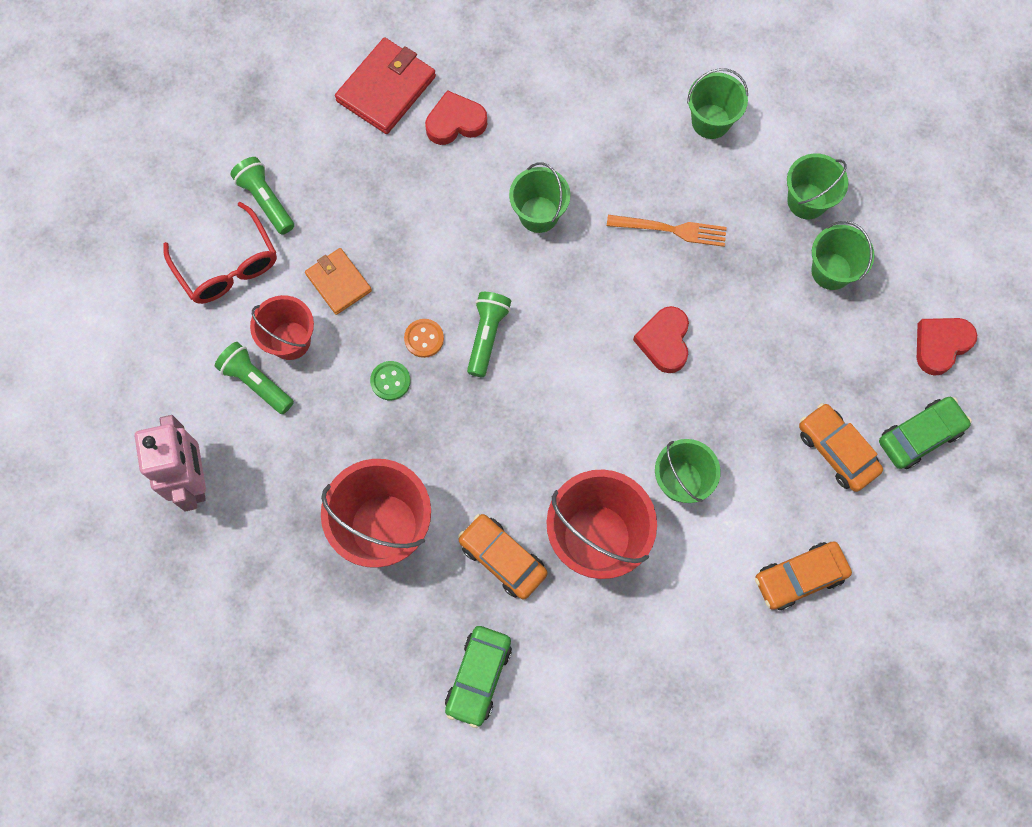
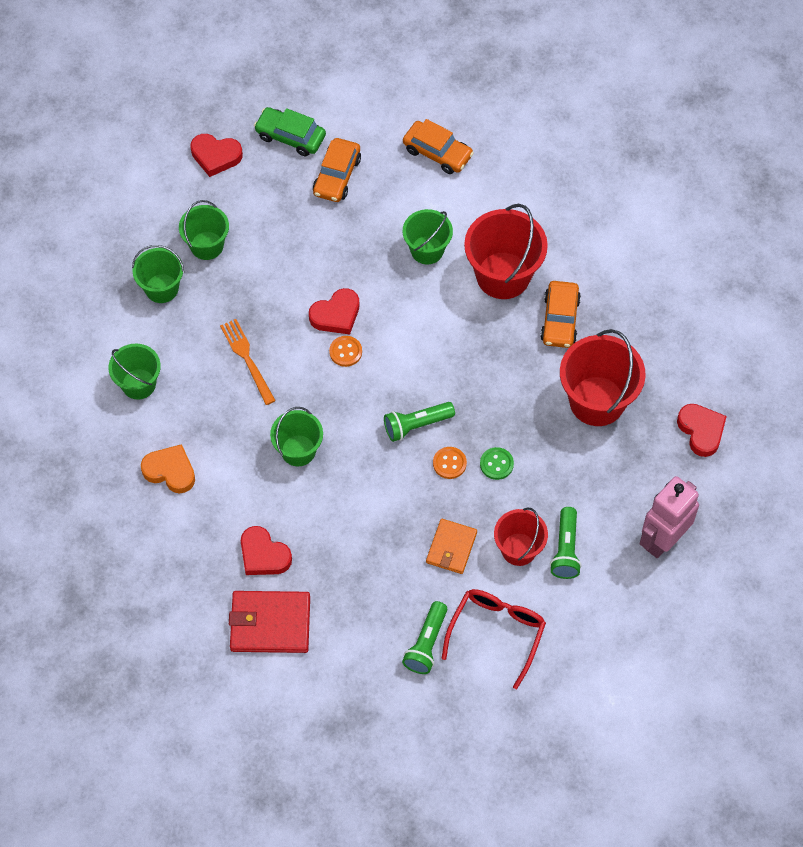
camera: 125 degrees left, 10 degrees down
(273, 608) = (701, 431): none -> red heart
(478, 677) = (643, 287): green car -> none
(598, 96) = (170, 471): none -> orange heart
(615, 323) = (345, 352): none -> orange button

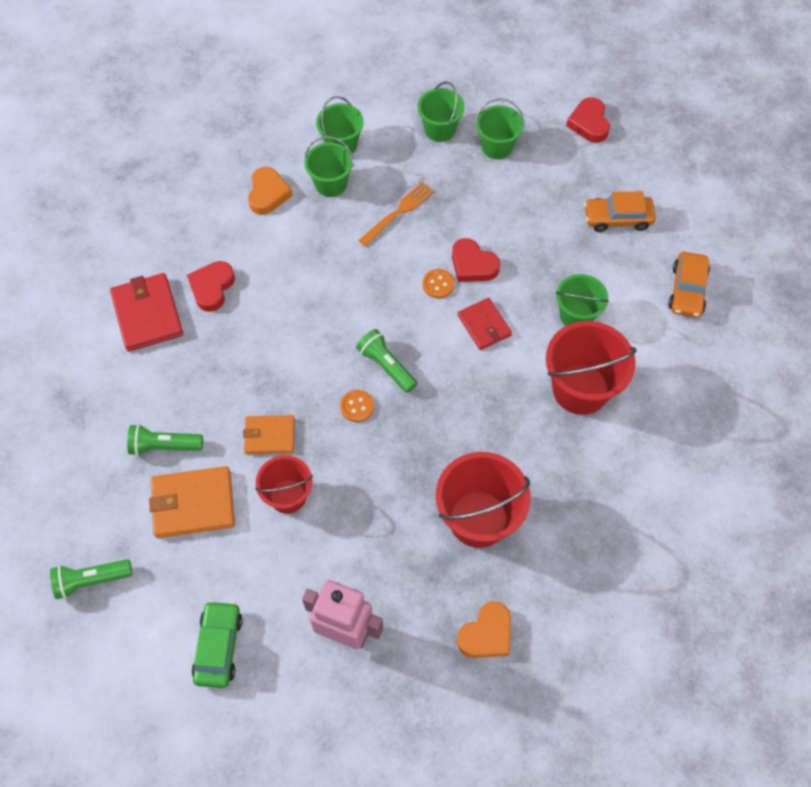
camera: 70 degrees right, 0 degrees up
(290, 136) = (639, 170): green car -> green car (218, 647)
(298, 450) = (323, 280): green bucket -> green bucket (331, 184)
(406, 329) = (484, 325): none -> red wallet
(496, 464) = (372, 448): green button -> none
(496, 633) = (193, 504): red glasses -> orange wallet
(560, 320) = (555, 456): orange car -> none
(566, 549) = (302, 540): green flashlight -> green flashlight (91, 580)
(701, 431) = (486, 634): red heart -> orange heart

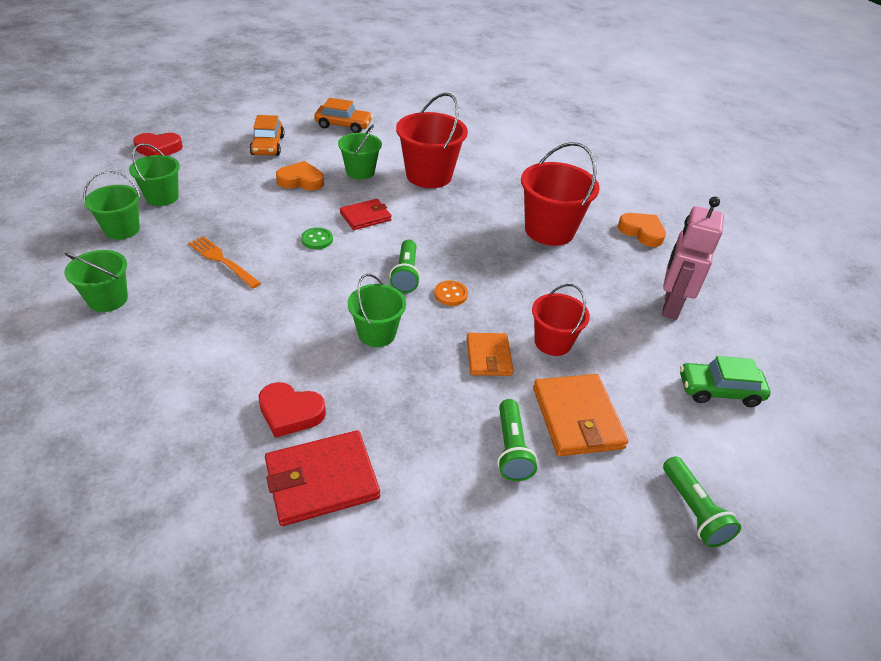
camera: 95 degrees left, 20 degrees down
(268, 194) = (158, 362): orange heart -> orange heart (301, 181)
(331, 184) = (164, 308): green bucket -> green bucket (377, 334)
(386, 366) = (406, 274): green flashlight -> green flashlight turned 45 degrees counterclockwise
(438, 284) = (317, 239): orange button -> green button
(473, 265) = (298, 219): red heart -> none

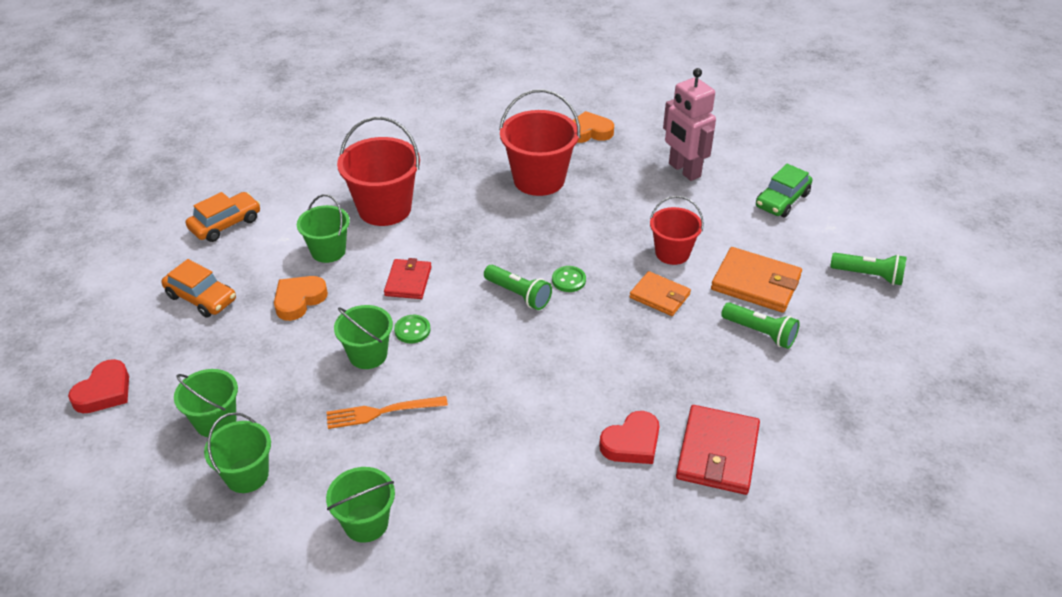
camera: 50 degrees left, 0 degrees up
(377, 334) = (580, 348): green bucket -> green bucket (368, 355)
(450, 294) = (568, 280): orange button -> green button

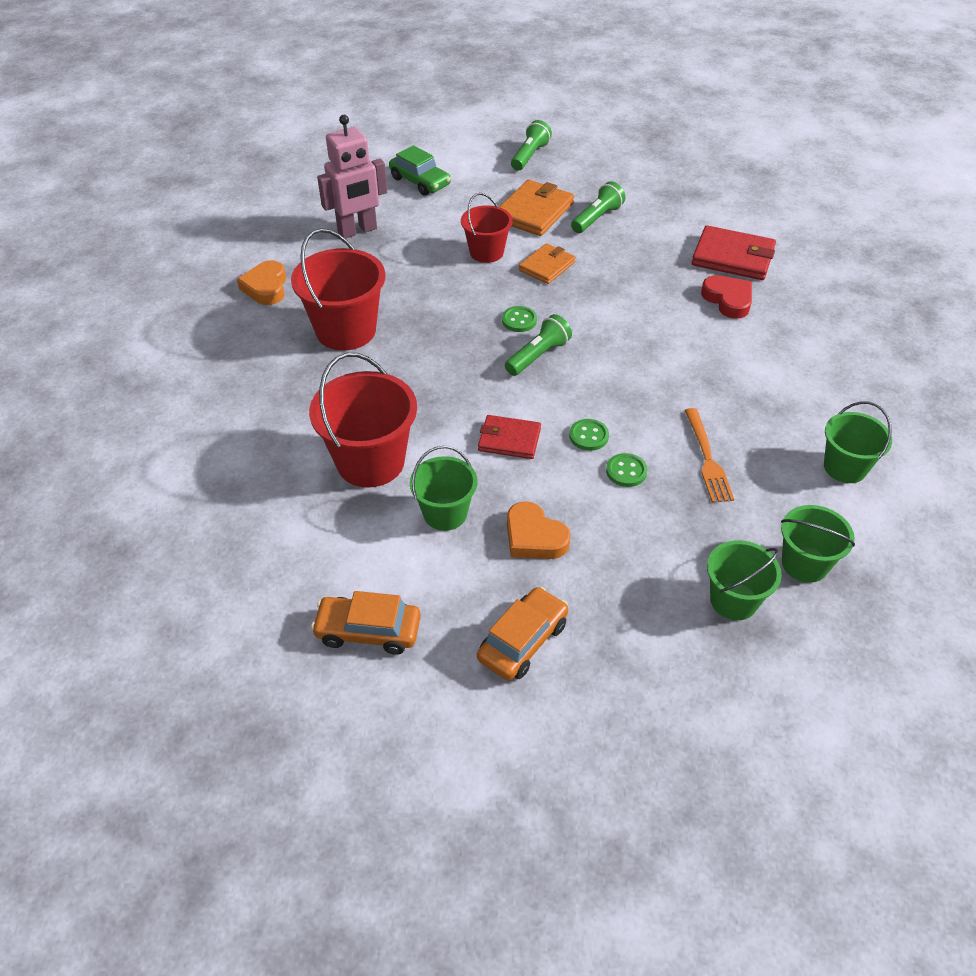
camera: 85 degrees left, 5 degrees up
(104, 391) = (695, 728): red heart -> none
(225, 224) = (368, 631): orange car -> orange car turned 45 degrees counterclockwise
(368, 355) = (626, 471): green bucket -> green button

